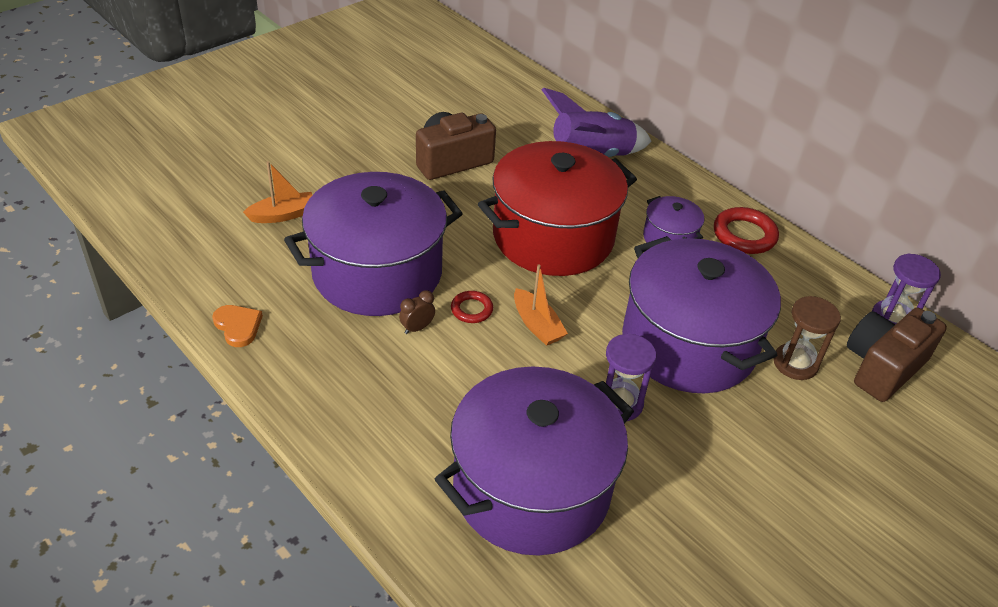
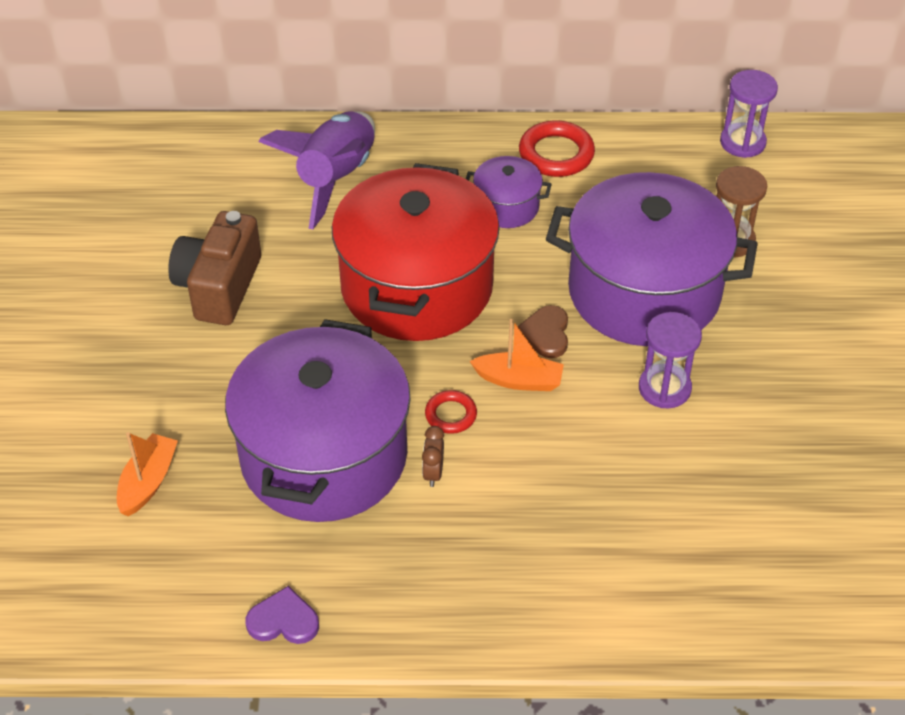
camera: 45 degrees left, 5 degrees up
(238, 326) = (283, 620): orange heart -> purple heart
(531, 488) = (700, 515): purple pot -> none
(590, 316) = (546, 334): none -> brown heart
(882, 367) = (784, 191): brown camera -> none

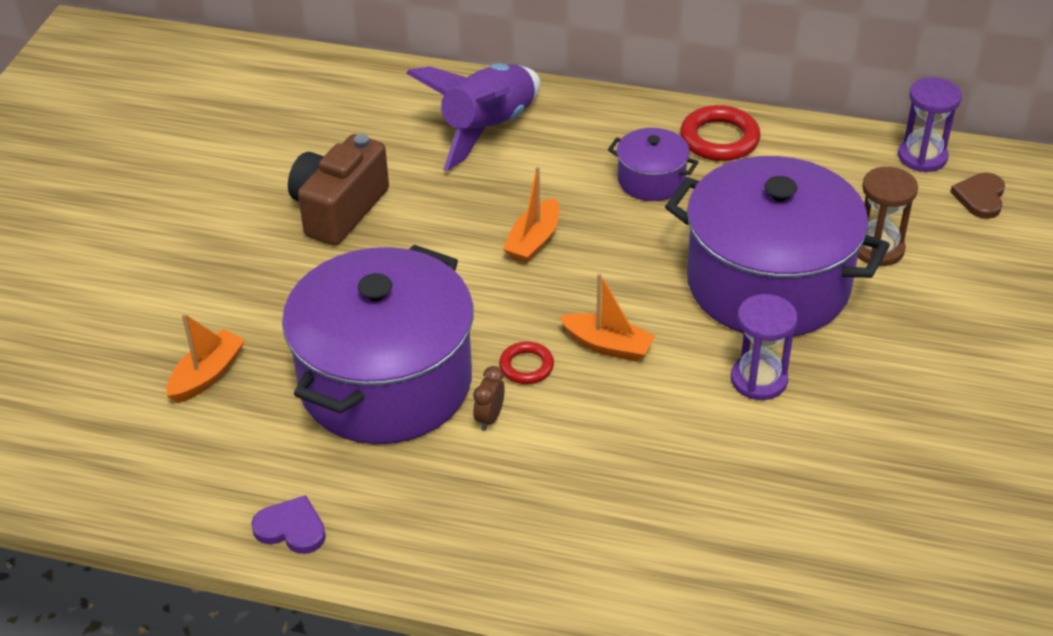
camera: 15 degrees right, 5 degrees down
(416, 287) = (533, 241): red pot -> orange boat
(546, 334) = (651, 306): brown heart -> brown heart (980, 197)

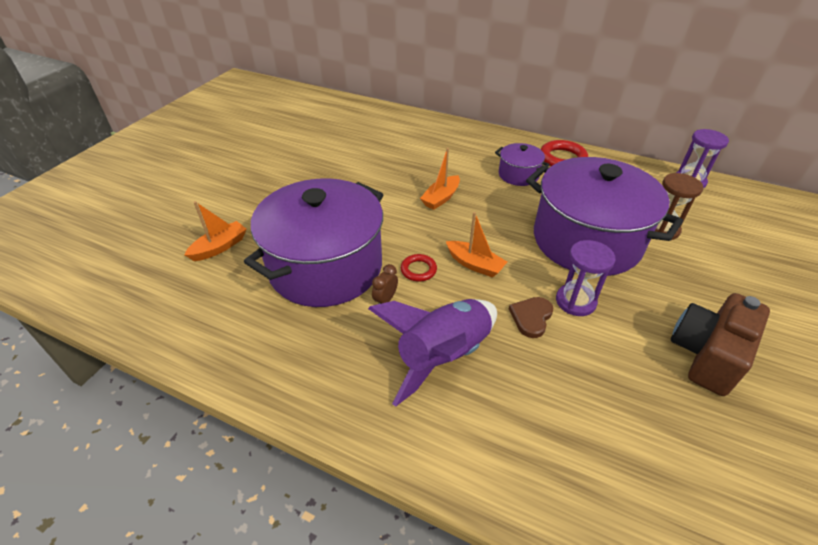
camera: 10 degrees right, 0 degrees up
(291, 528) = (227, 356): purple heart -> none
(339, 210) = (333, 169): brown camera -> brown camera (707, 355)
(487, 129) = (429, 139): purple rocket -> purple rocket (443, 356)
(980, 197) = (730, 208): brown heart -> brown heart (531, 317)

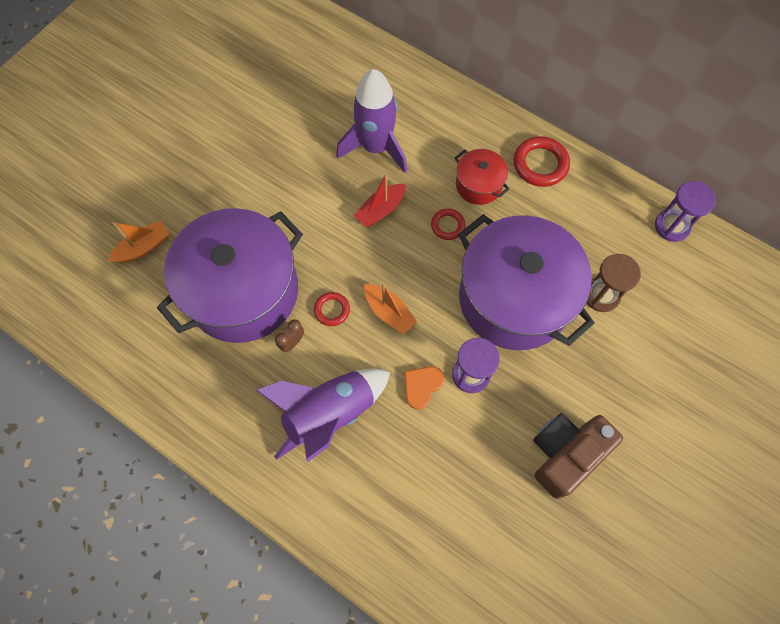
camera: 10 degrees right, 25 degrees up
(423, 163) = (376, 147): none -> purple rocket
(441, 198) = (381, 210): orange boat -> red boat
(504, 201) = (447, 225): none -> red ring
(518, 175) = (478, 185): purple pot -> red pot
(531, 317) = (422, 386): brown heart -> orange heart

